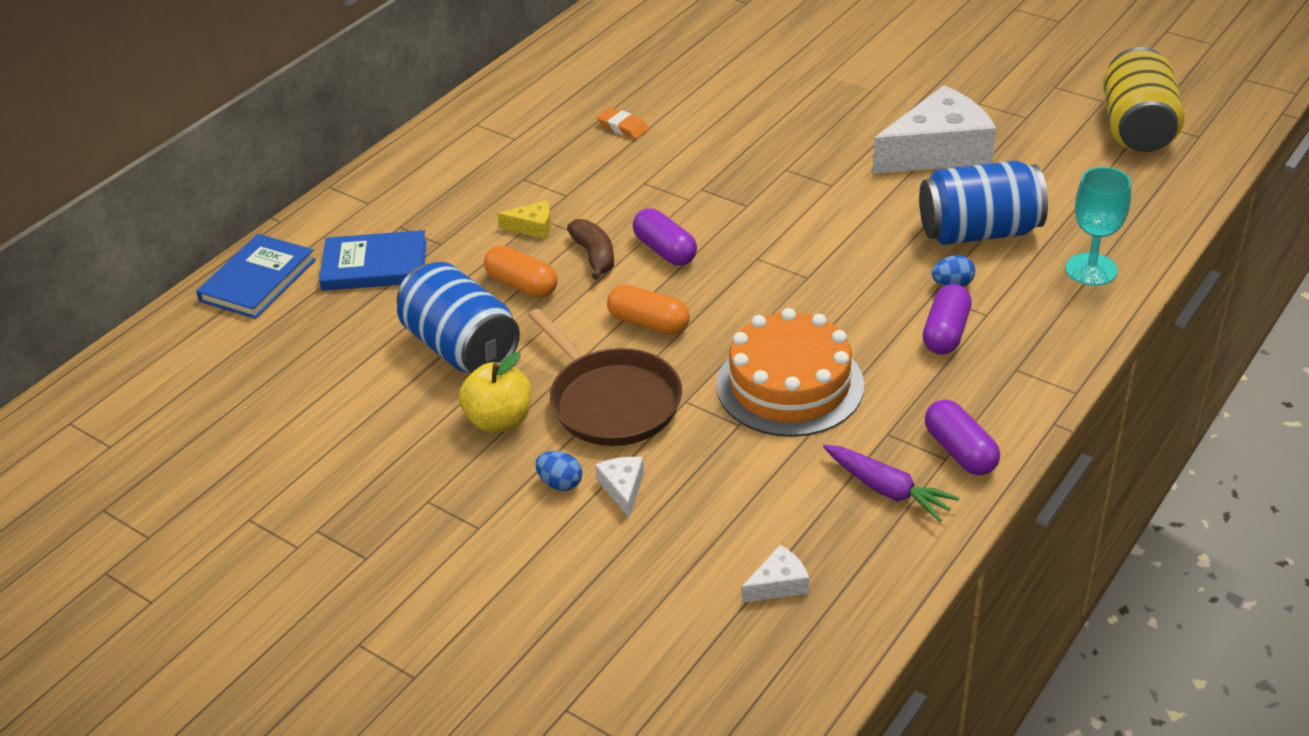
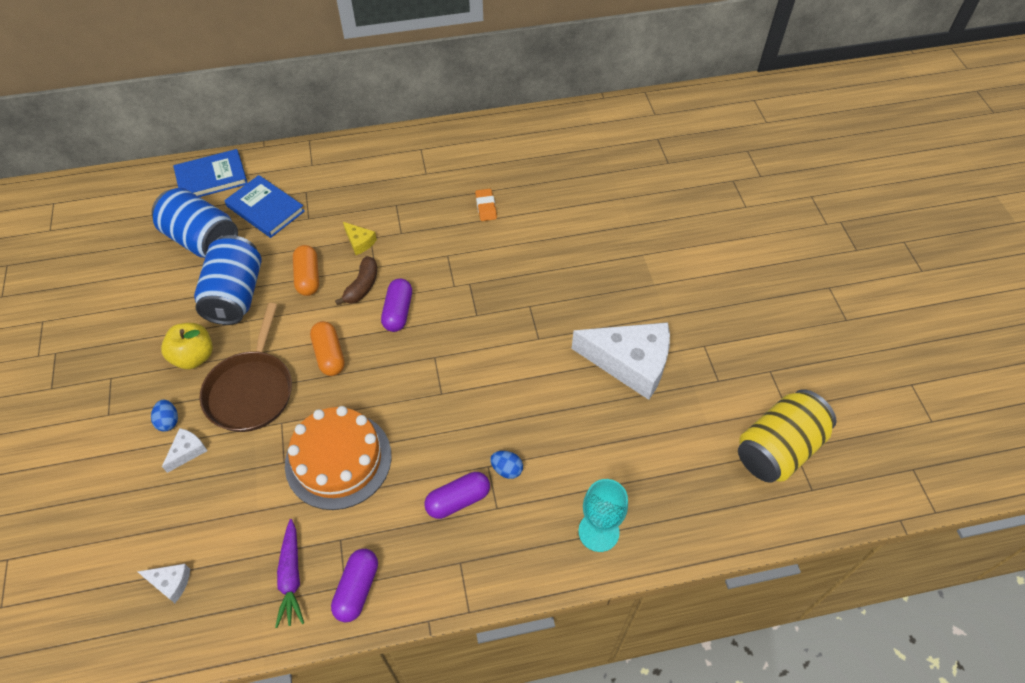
camera: 40 degrees right, 15 degrees up
(979, 232) = (572, 444): blue can -> blue can (202, 240)

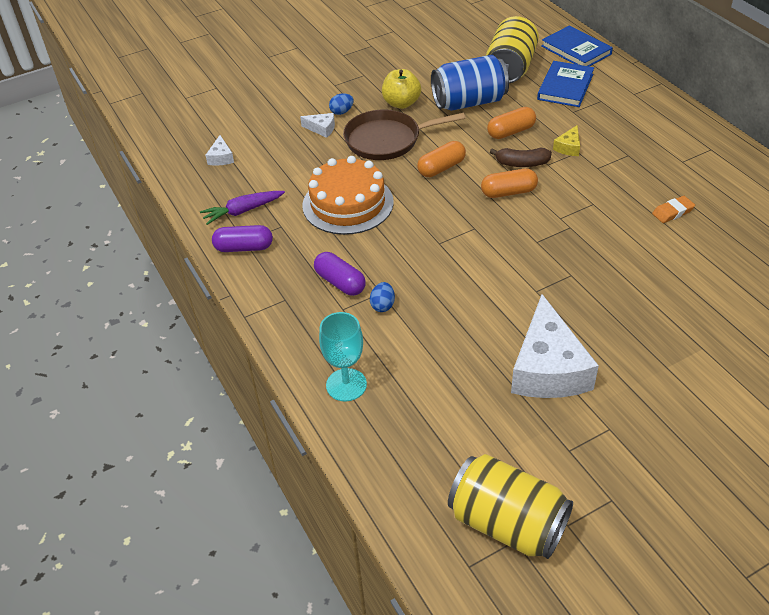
camera: 75 degrees right, 10 degrees down
(202, 240) = (510, 68): blue can -> yellow can
(398, 312) = (508, 192): purple capsule -> orange capsule

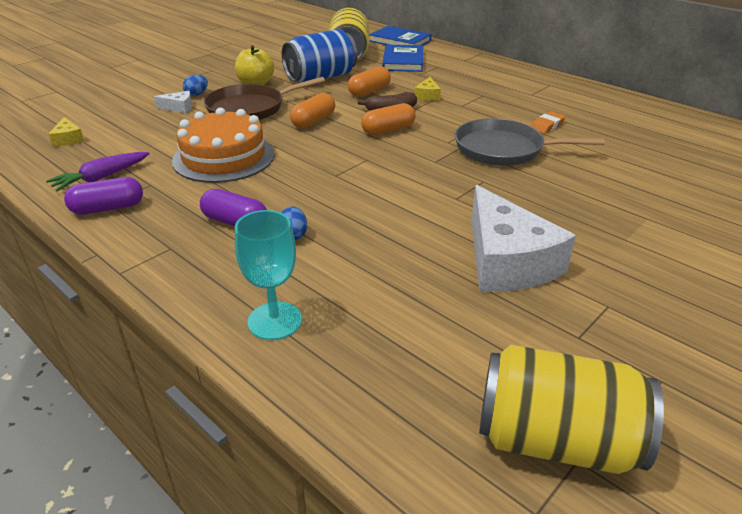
camera: 20 degrees left, 10 degrees down
(221, 157) = (68, 139): white cheese -> yellow cheese
(610, 237) = (503, 149): none -> grey pan

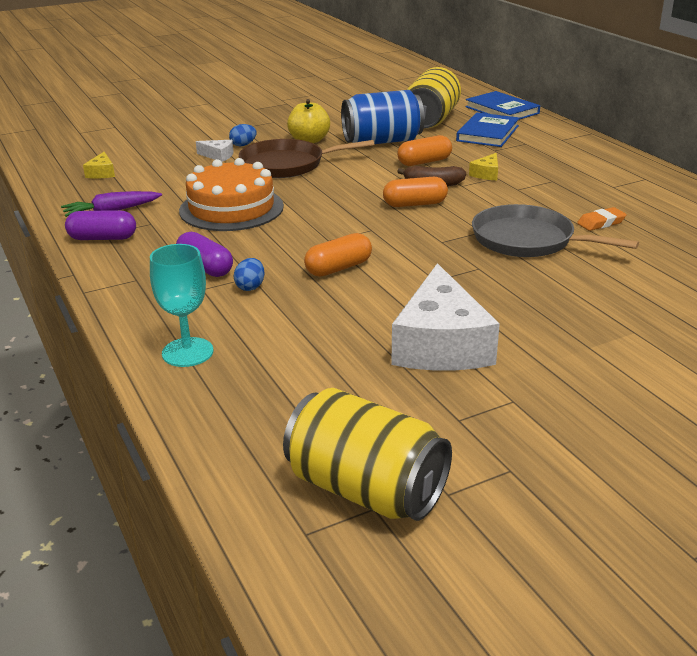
camera: 20 degrees right, 5 degrees down
(313, 121) = (343, 185): orange capsule -> orange capsule (338, 268)

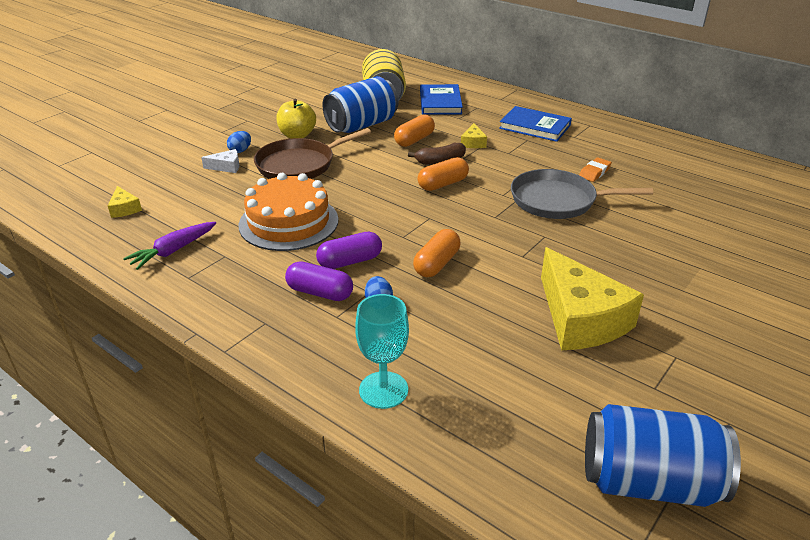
camera: 25 degrees left, 5 degrees up
(103, 238) = (191, 284): purple capsule -> purple capsule (350, 261)
(366, 489) = (648, 481): yellow can -> blue can
(440, 344) = (580, 318): white cheese -> yellow cheese
(502, 110) = (432, 78): blue book -> blue book (535, 127)

